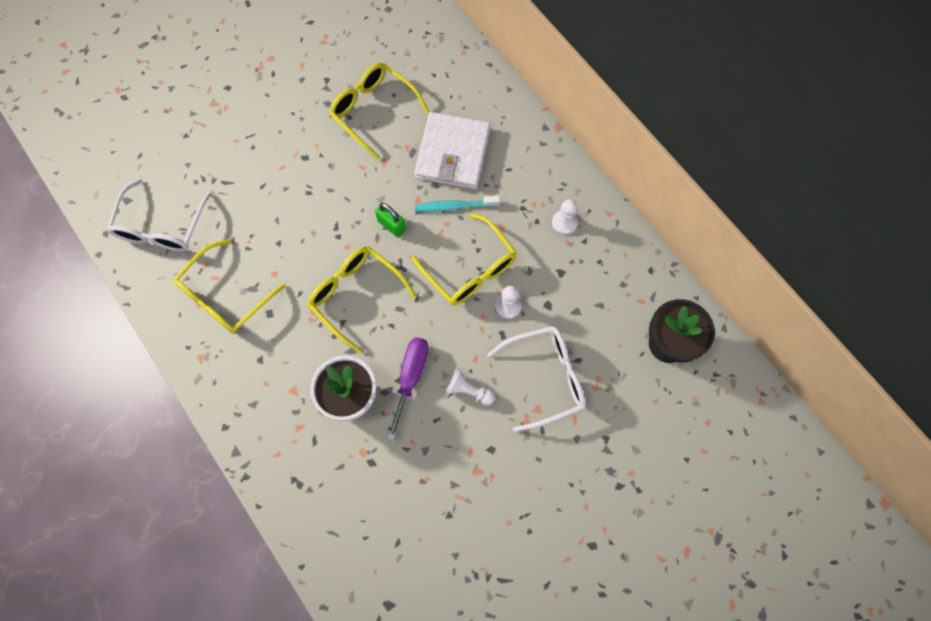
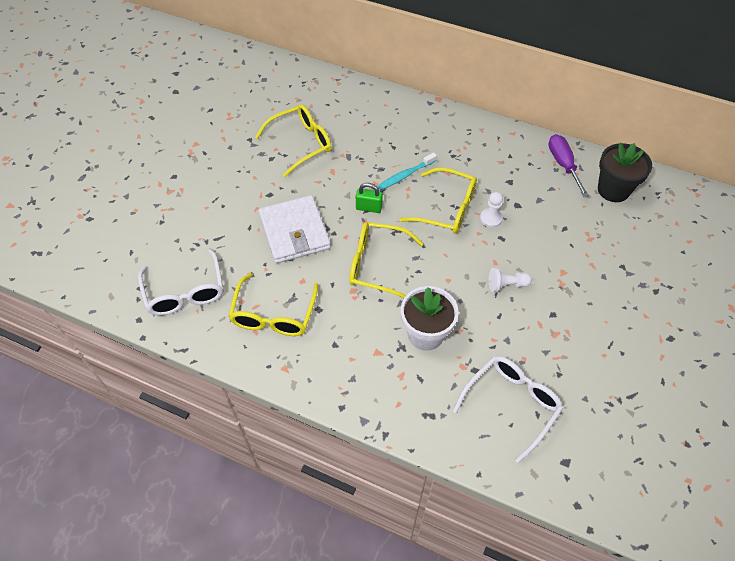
camera: 30 degrees left, 15 degrees down
(374, 111) = (300, 144): yellow glasses -> yellow glasses turned 135 degrees clockwise
(411, 377) = (459, 298): purple screwdriver -> purple screwdriver (563, 164)
(453, 153) = (378, 145): white wallet -> white wallet (294, 232)
(544, 378) = (552, 250): white glasses -> white glasses (511, 405)
(564, 223) = (488, 151): white pawn -> none

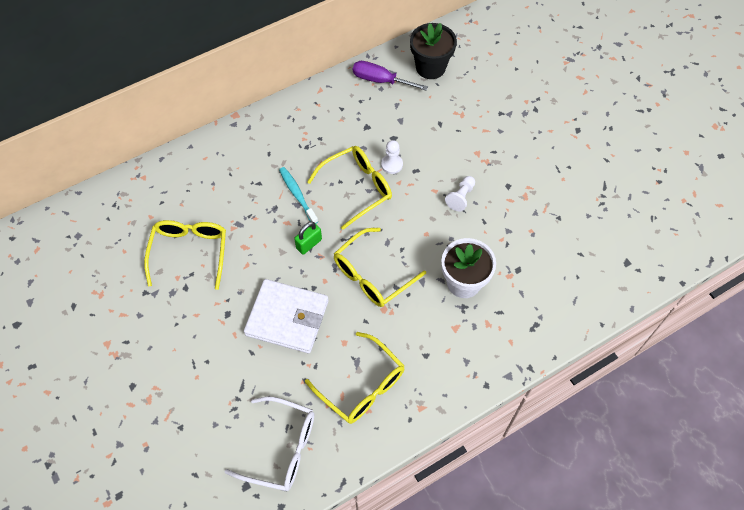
camera: 55 degrees left, 5 degrees up
(405, 175) = (297, 195): turquoise toothbrush -> turquoise toothbrush turned 150 degrees clockwise
(511, 405) = (562, 265): white glasses -> none

